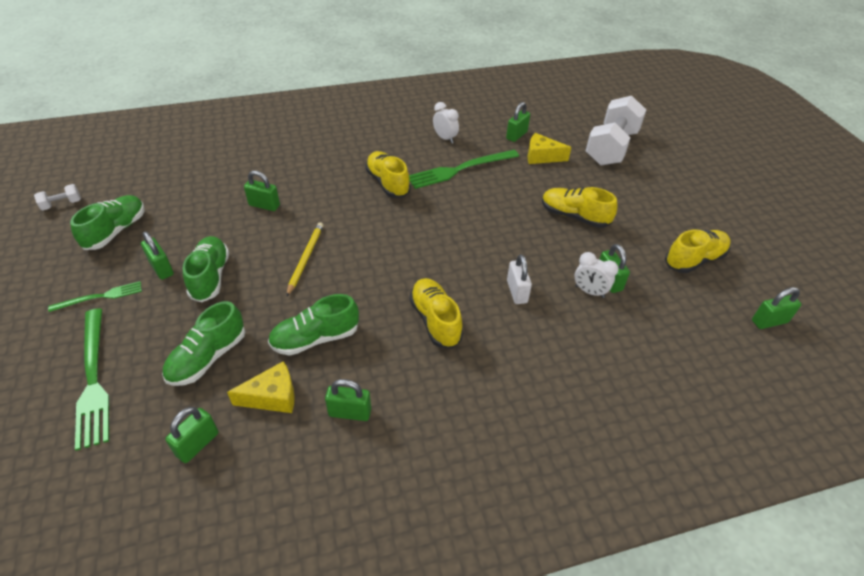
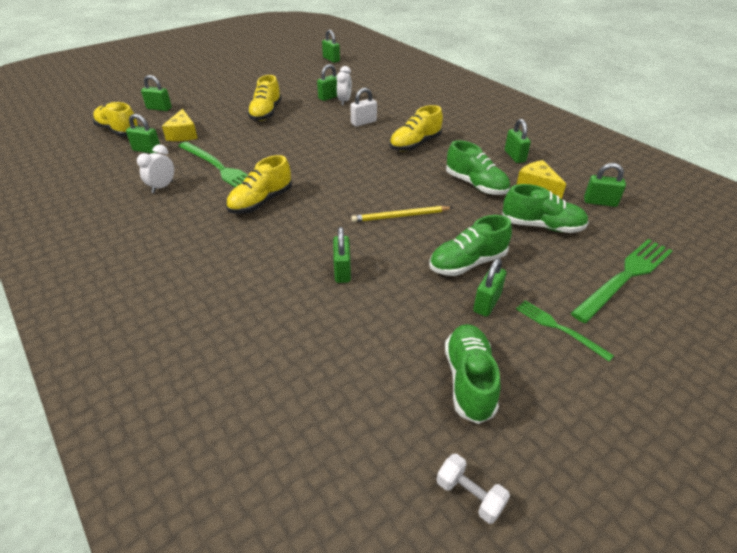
camera: 110 degrees left, 5 degrees down
(116, 231) = (469, 380): green shoe -> green shoe turned 90 degrees clockwise
(611, 148) = (159, 108): white dumbbell -> green padlock
(694, 260) = (291, 76): yellow shoe -> yellow shoe (119, 131)

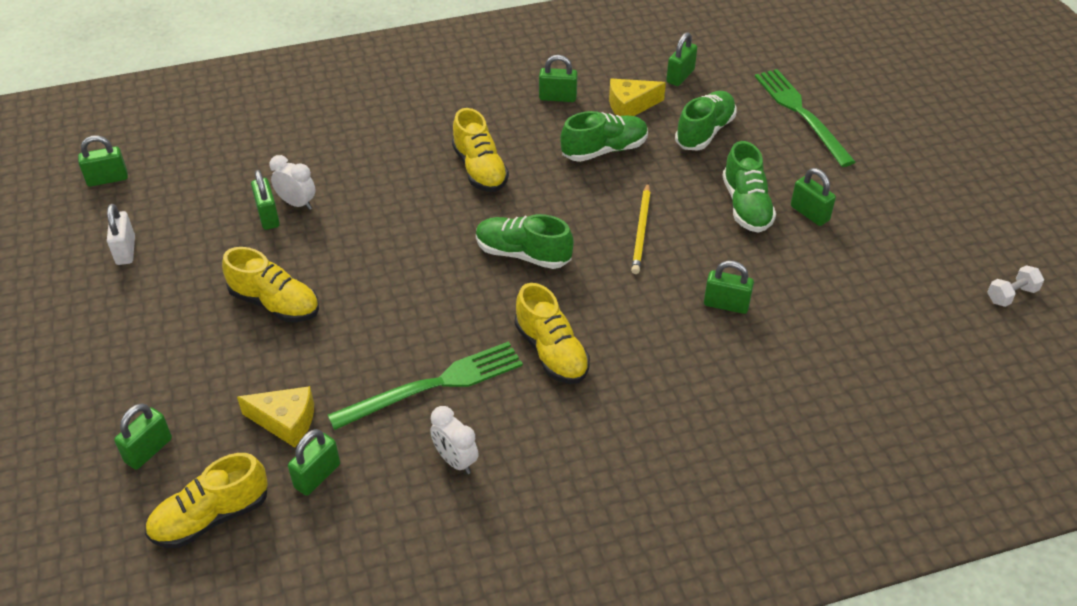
camera: 70 degrees left, 5 degrees up
(363, 122) = (383, 201): white padlock -> white padlock (126, 250)
(469, 380) = (902, 258): green shoe -> green shoe (523, 254)
(559, 328) = (855, 181): green fork -> none

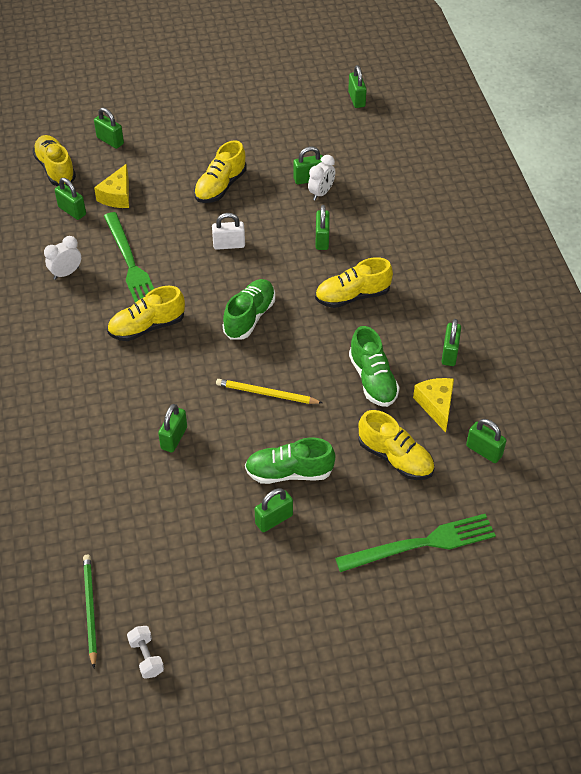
camera: 95 degrees right, 5 degrees up
(126, 250) = (282, 115): white padlock -> white padlock (229, 245)
(384, 199) = (322, 239): none -> green padlock
(704, 132) = (395, 458): green shoe -> yellow shoe
(979, 349) = (90, 609): none -> green pencil

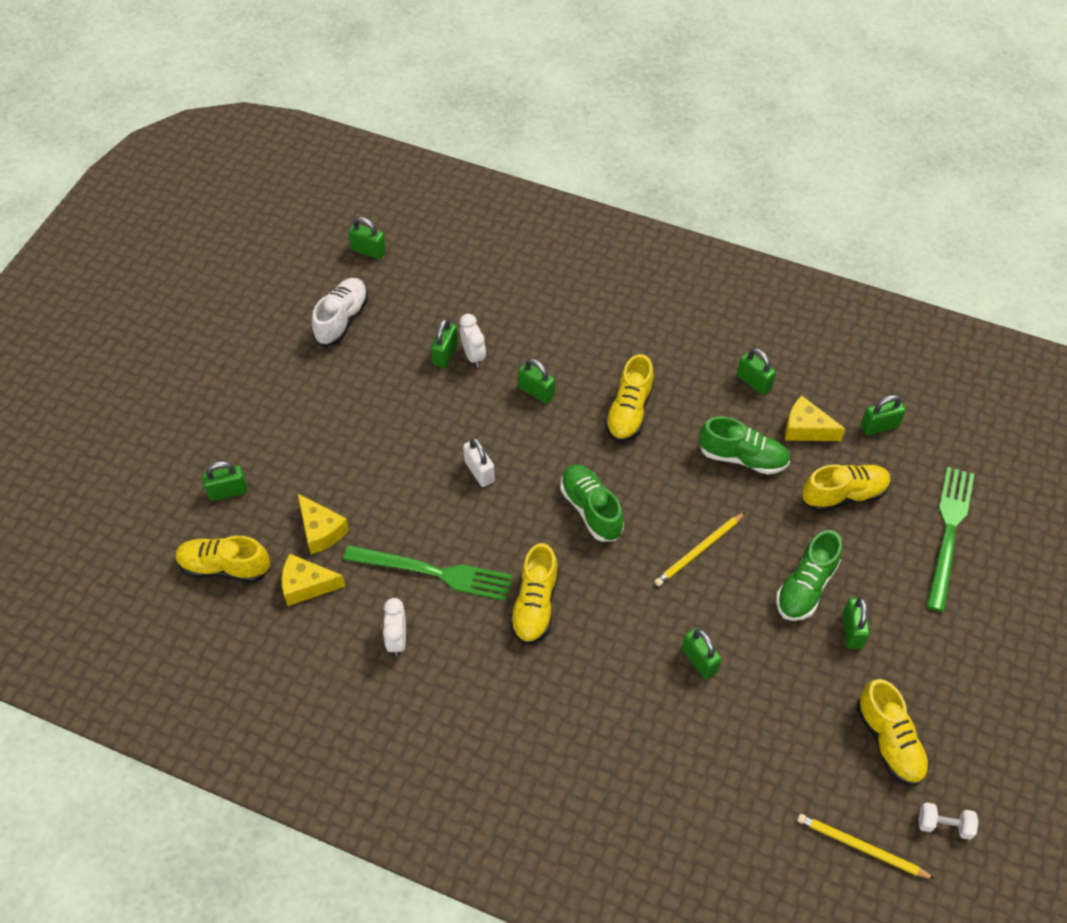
camera: 55 degrees left, 5 degrees up
(72, 211) = (306, 585): green padlock -> yellow cheese
(90, 609) = (861, 847): green pencil -> yellow pencil
(220, 186) = (390, 432): yellow shoe -> yellow shoe (889, 741)
(229, 245) = (479, 471): white padlock -> white padlock turned 60 degrees counterclockwise
(288, 117) = (342, 319): none -> white shoe

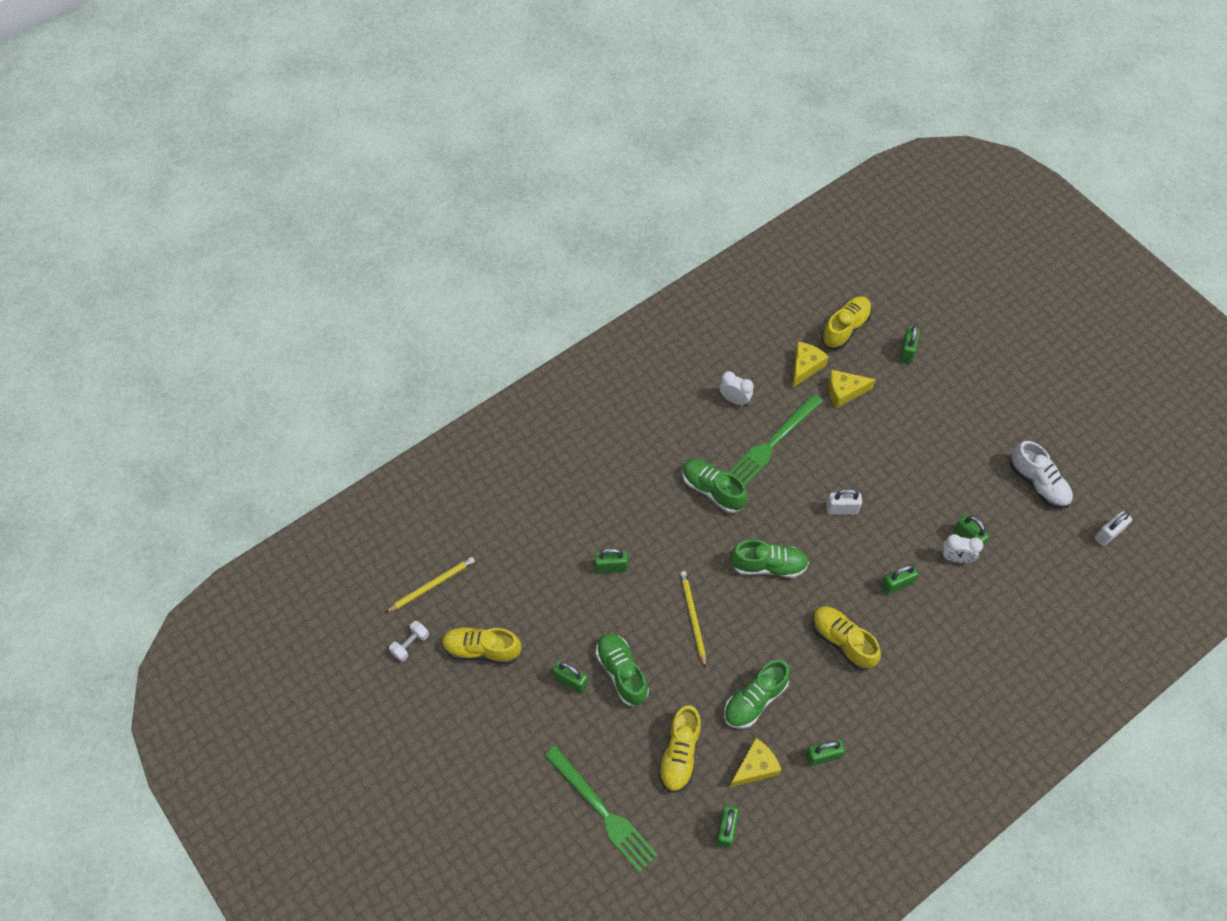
camera: 120 degrees right, 5 degrees up
(368, 251) = (1108, 534): green padlock -> white padlock
(535, 605) = (712, 490): yellow shoe -> green shoe

